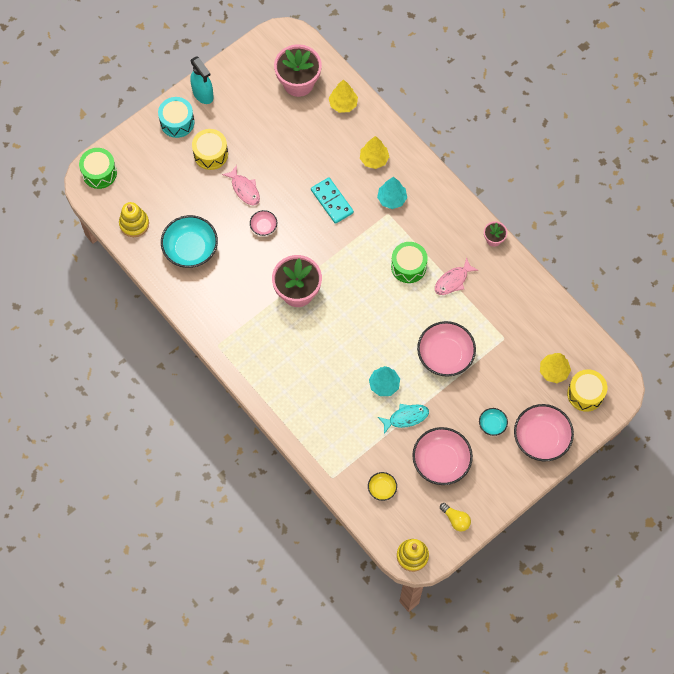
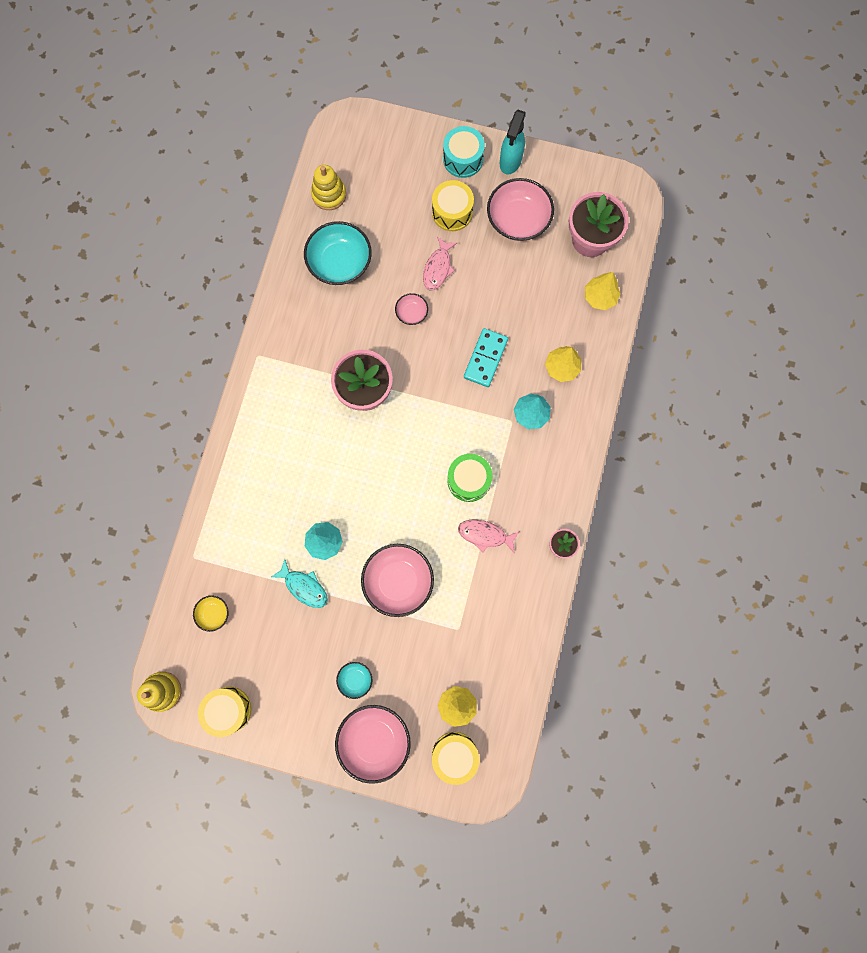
camera: 55 degrees right, 10 degrees up
(99, 173) = (358, 128): green drum -> none
(441, 461) = (281, 653): pink bowl -> pink bowl (518, 219)
(456, 519) = (228, 710): yellow light bulb -> yellow drum

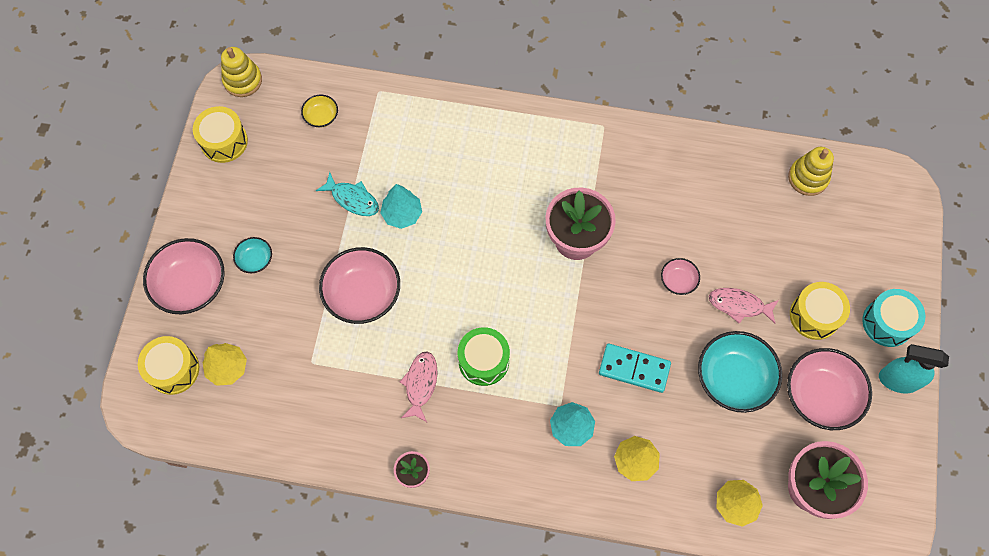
camera: 85 degrees right, 10 degrees down
(304, 587) = (352, 199): turquoise fish -> turquoise fish turned 90 degrees counterclockwise
(340, 262) = (727, 197): turquoise bowl -> turquoise bowl (734, 378)

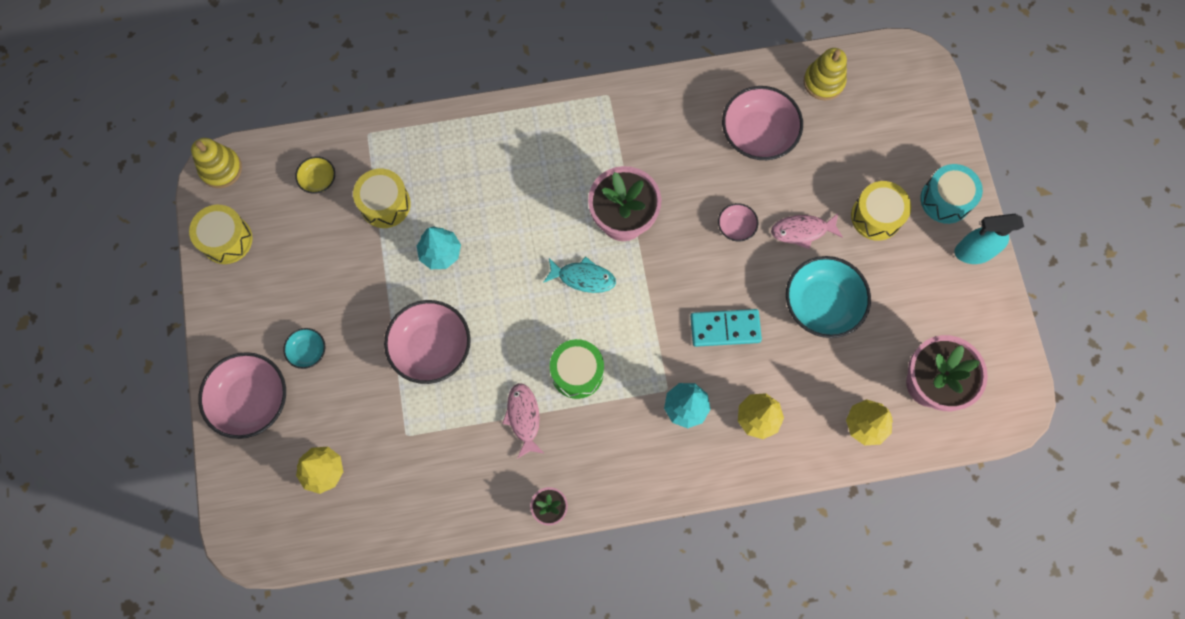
camera: 20 degrees left, 5 degrees up
(173, 369) = (268, 492): yellow drum -> yellow drum (385, 204)
(352, 199) = (384, 254): turquoise fish -> turquoise fish (583, 278)
(821, 395) = (908, 291): pink bowl -> pink bowl (758, 134)

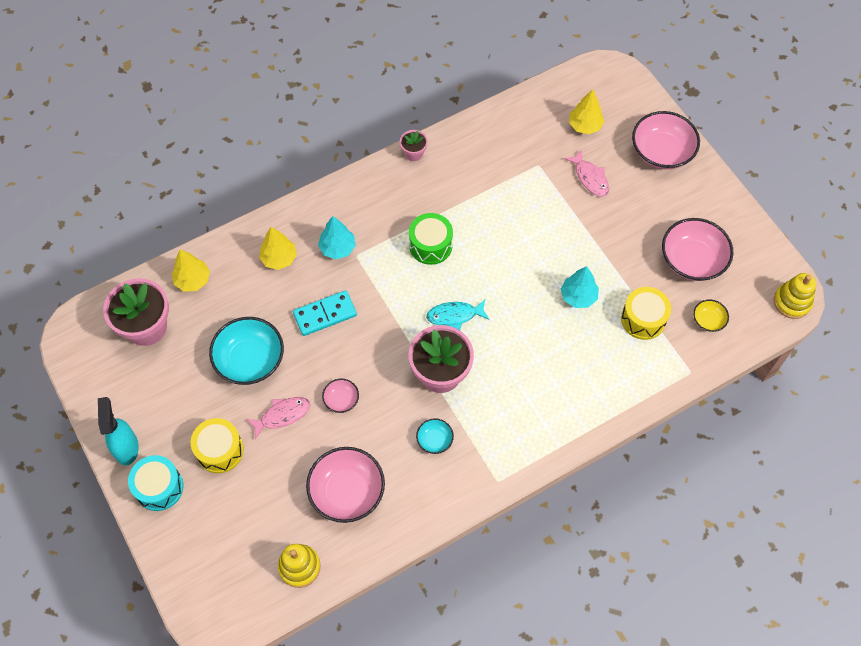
camera: 160 degrees right, 10 degrees down
(227, 240) = (751, 250): yellow drum -> none
(308, 351) = (640, 195): turquoise bowl -> turquoise bowl (434, 440)
(431, 347) = (550, 227): pink bowl -> pink bowl (692, 260)
(524, 418) = (458, 202): pink fish -> pink fish (590, 178)
(973, 252) = (126, 447): turquoise spray bottle -> turquoise spray bottle turned 75 degrees counterclockwise

